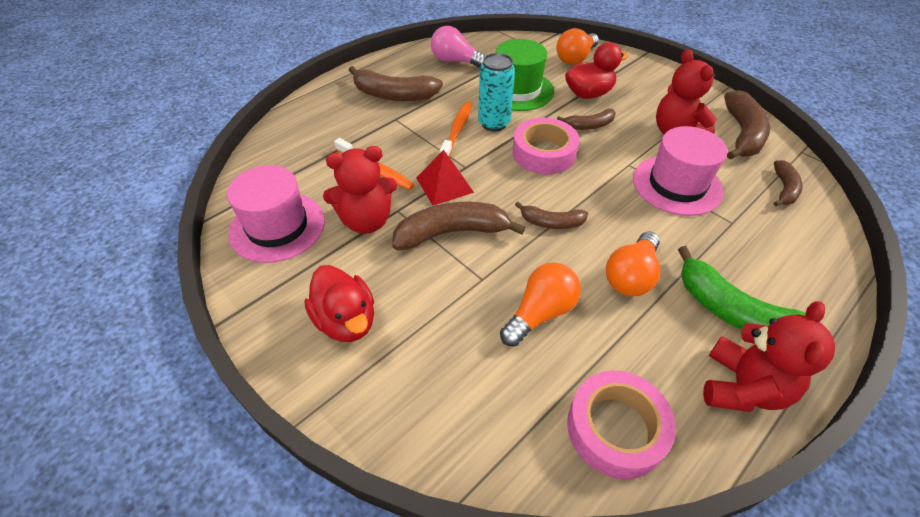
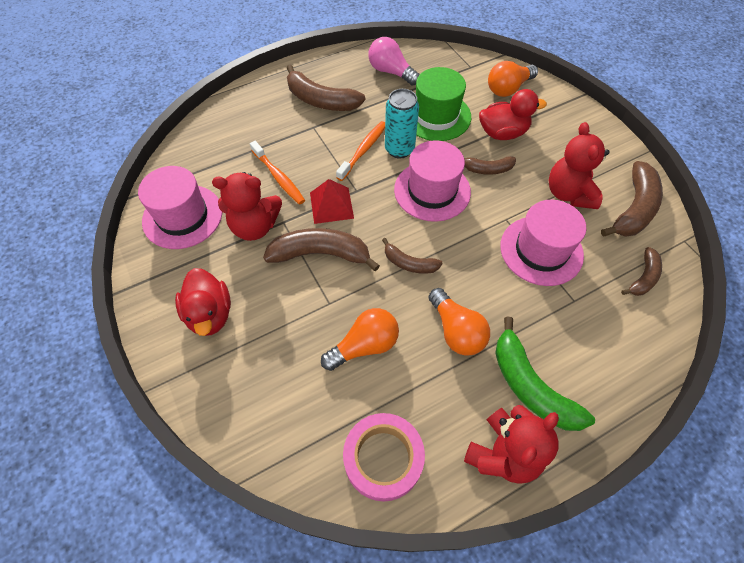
camera: 15 degrees right, 10 degrees up
(543, 153) = (432, 191): pink tape -> pink hat
(631, 276) = (456, 331): orange light bulb -> orange light bulb turned 75 degrees counterclockwise

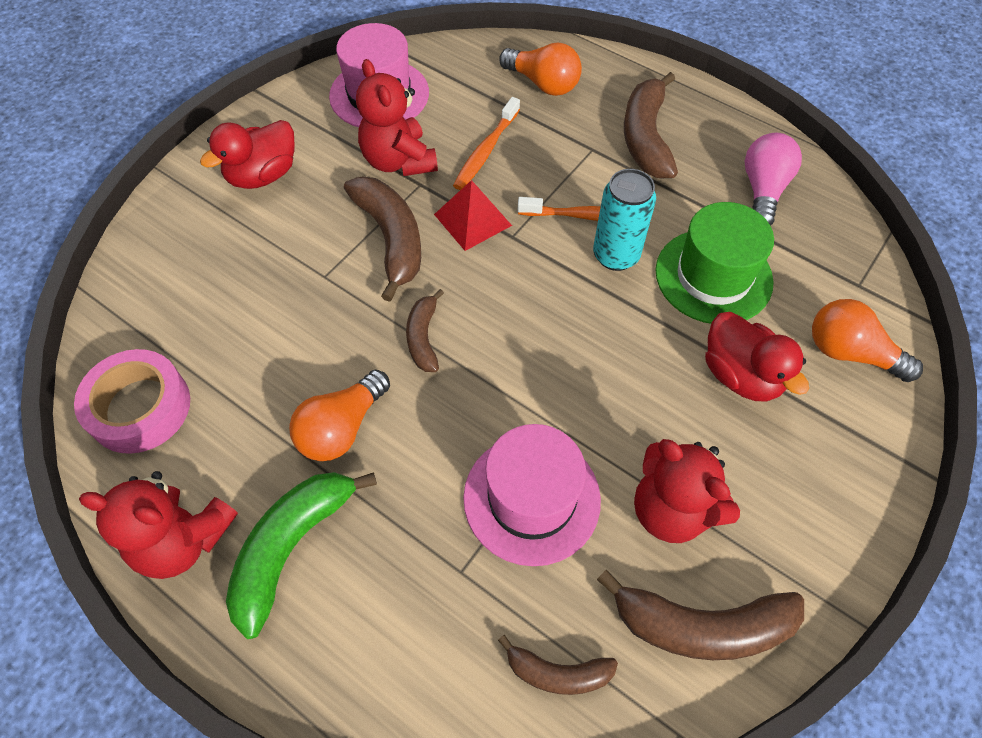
camera: 65 degrees right, 0 degrees up
(364, 345) = (280, 334): orange light bulb -> orange light bulb (543, 84)
(432, 191) = (563, 320): pink hat -> none
(487, 169) = (649, 377): brown banana -> none
(569, 193) = (671, 509): red teddy bear -> red teddy bear turned 105 degrees counterclockwise

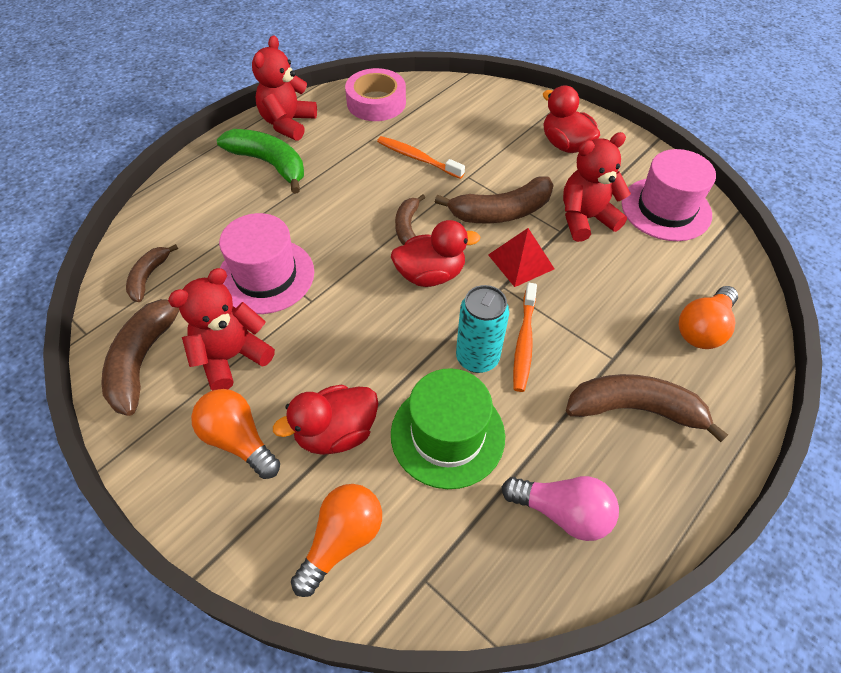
camera: 95 degrees right, 5 degrees down
(342, 428) = (343, 185): orange light bulb -> orange light bulb (238, 440)
(423, 337) = (407, 226): brown banana -> brown banana turned 90 degrees counterclockwise
(486, 151) = (603, 276): orange toothbrush -> orange toothbrush (417, 158)
(504, 306) = (430, 274): none -> red duck

